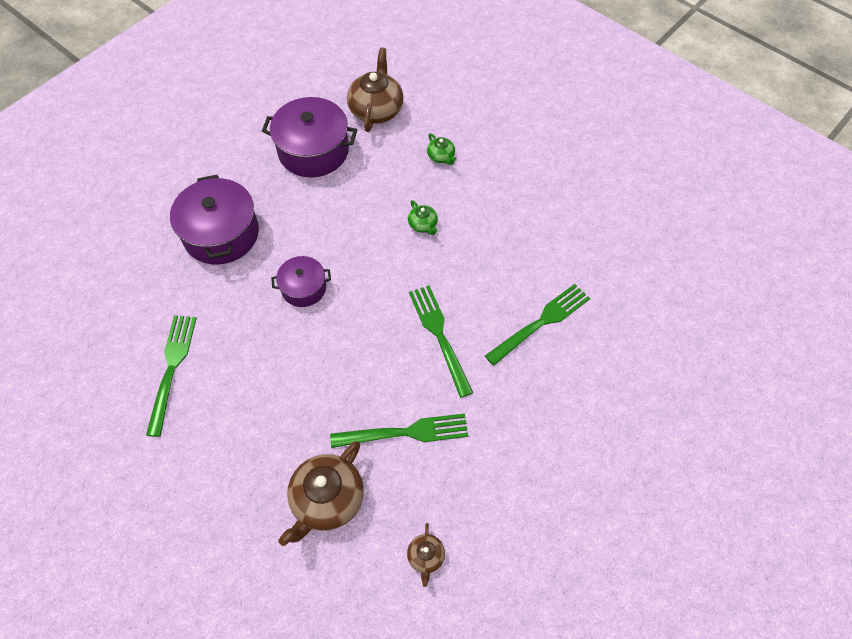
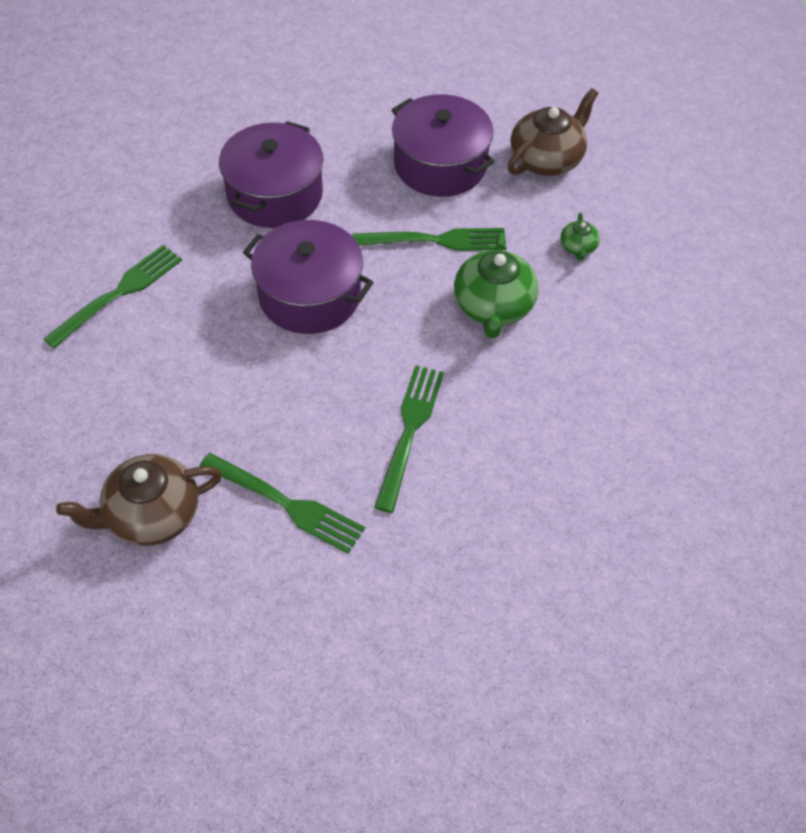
camera: 35 degrees right, 5 degrees down
(303, 288) = (310, 295): purple pot -> purple pot, size x1.75
(423, 225) = (493, 307): green teapot -> green teapot, size x2.04
(426, 557) = (197, 641): brown teapot -> none
(541, 322) = (537, 491): green fork -> green fork (436, 240)

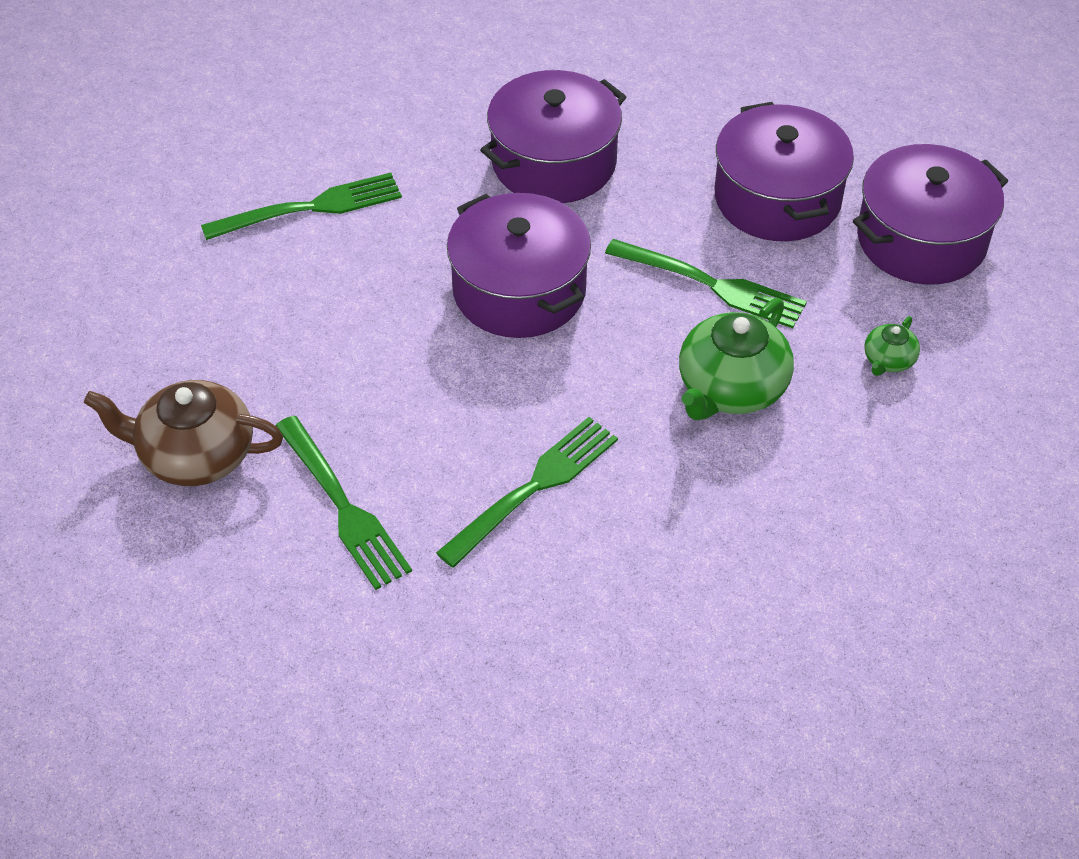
camera: 30 degrees right, 5 degrees down
(547, 159) = (921, 239): brown teapot -> purple pot

